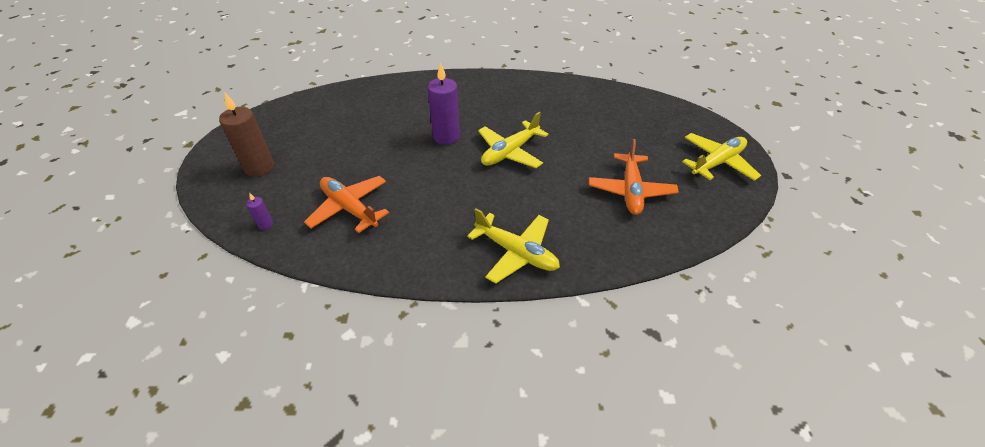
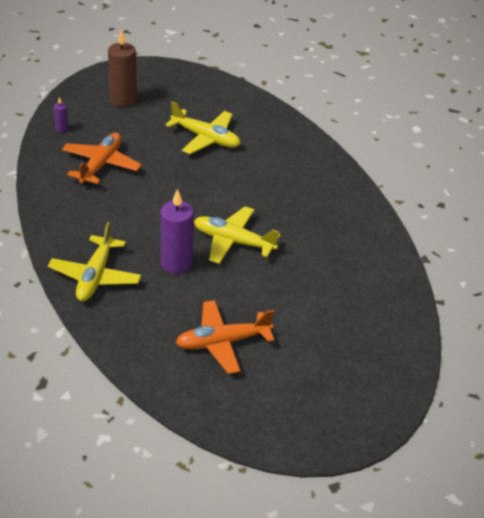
camera: 65 degrees right, 5 degrees down
(446, 137) = (231, 192): purple candle -> purple candle (176, 263)
(717, 163) = (315, 413): yellow plane -> yellow plane (206, 138)

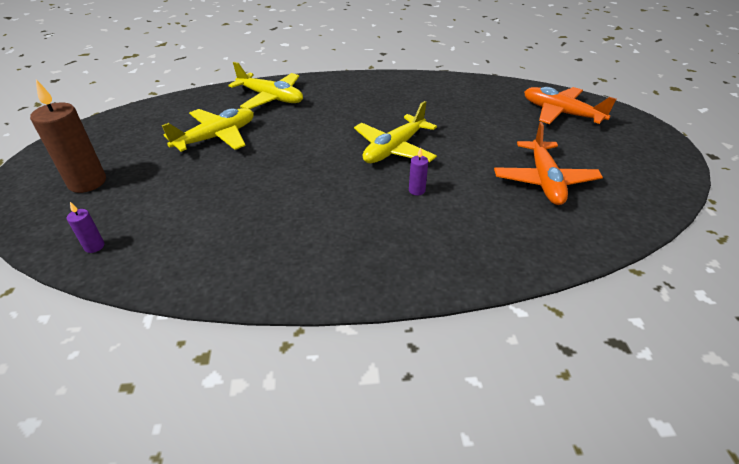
camera: 70 degrees left, 0 degrees up
(95, 277) = (423, 258): yellow plane -> yellow plane (271, 98)
(101, 165) = (204, 221): orange plane -> orange plane (561, 113)
(176, 263) = (416, 190): purple candle -> purple candle, size x0.46

